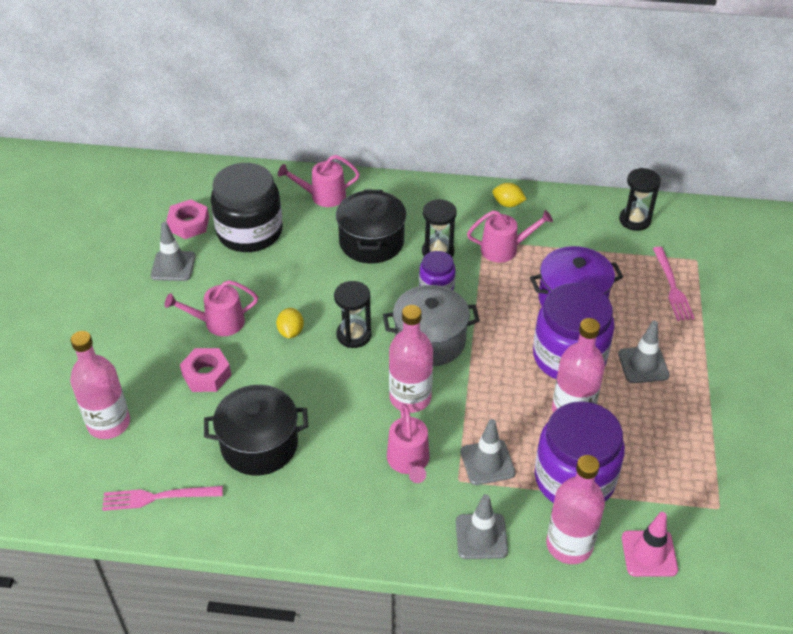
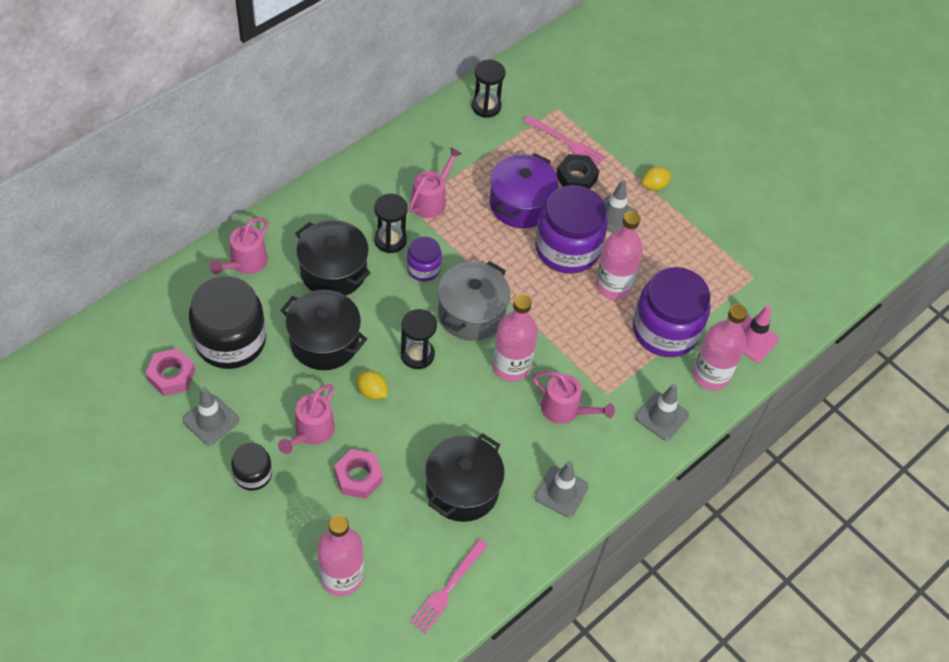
camera: 55 degrees left, 10 degrees up
(150, 316) = (253, 474): none -> black jar
(304, 278) = (324, 342): none -> black pot
(487, 462) = (608, 366): grey traffic cone -> grey traffic cone (561, 492)
(508, 204) = (388, 160): yellow lemon -> yellow lemon (654, 186)
(646, 316) = (576, 177): none -> black nut

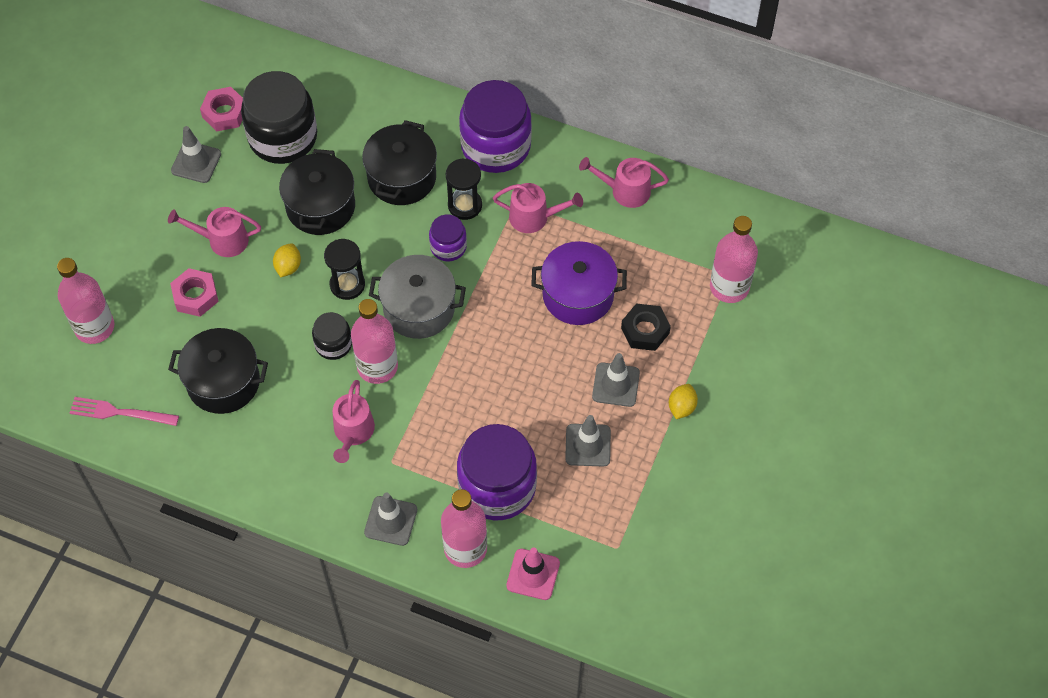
camera: 70 degrees right, 5 degrees up
(245, 263) = (371, 107): pink watering can -> pink watering can (625, 191)
(253, 474) = (159, 217): black jar -> black jar (333, 344)
(486, 106) = (686, 212): black hourglass -> none
(561, 492) = (261, 464): grey traffic cone -> grey traffic cone (588, 445)
(566, 142) = (687, 302): pink fork -> none
(567, 249) = (547, 358): purple jar -> purple jar (496, 146)
(613, 285) = (525, 417): pink bottle -> pink bottle (729, 287)
(654, 186) = (681, 407): yellow lemon -> yellow lemon turned 75 degrees clockwise

